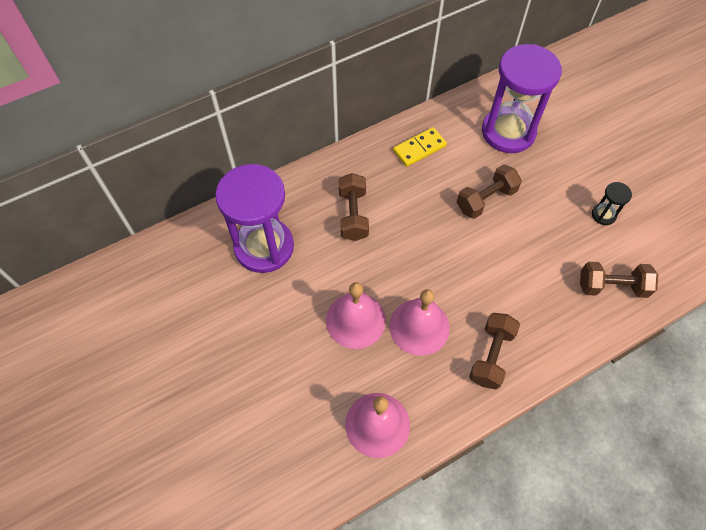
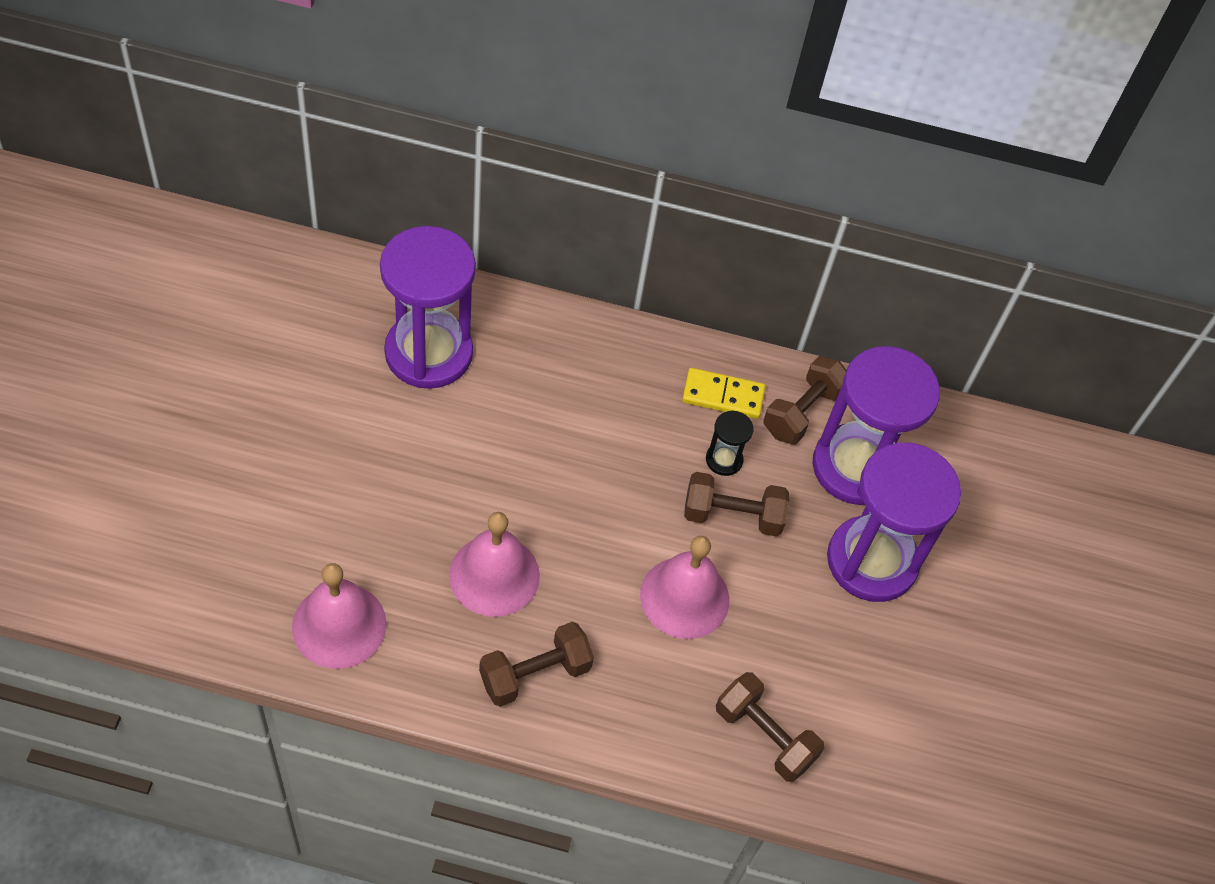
camera: 35 degrees right, 5 degrees down
(353, 215) = (561, 402): brown dumbbell -> brown dumbbell (802, 412)
(355, 320) = (436, 508): pink bell -> pink bell (684, 597)
(561, 167) = (871, 561): none -> purple hourglass
(603, 215) = (856, 656): black hourglass -> black hourglass (724, 460)

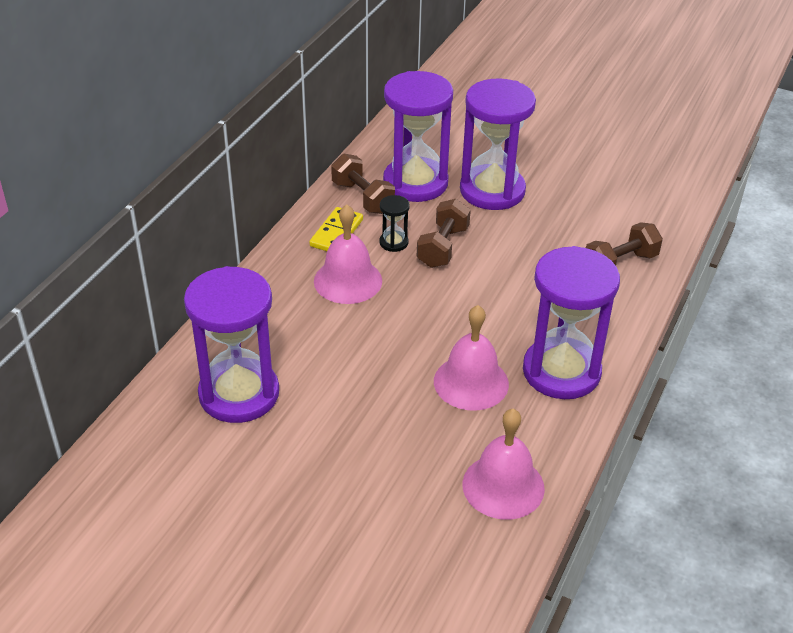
camera: 70 degrees left, 15 degrees down
(535, 674) = (561, 371): brown dumbbell -> purple hourglass
(684, 597) = (507, 282): pink bell -> pink bell (348, 280)

